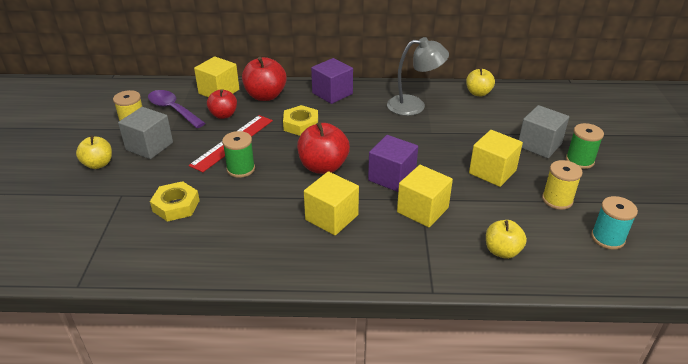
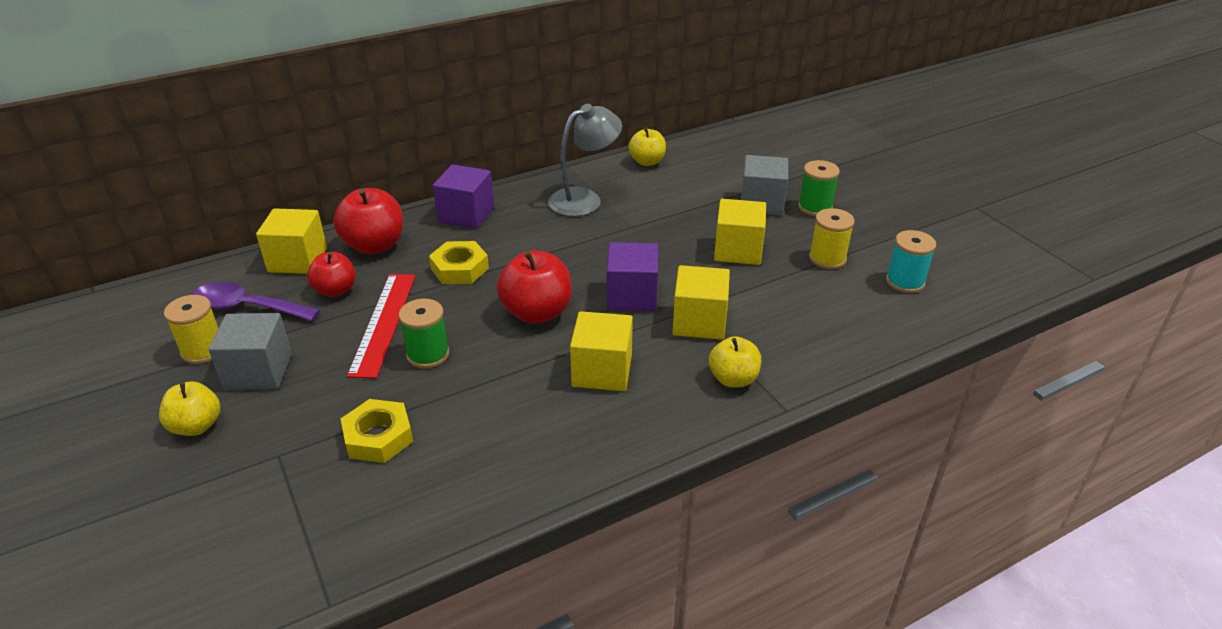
camera: 30 degrees left, 0 degrees up
(502, 251) = (819, 335): yellow apple -> yellow apple (733, 379)

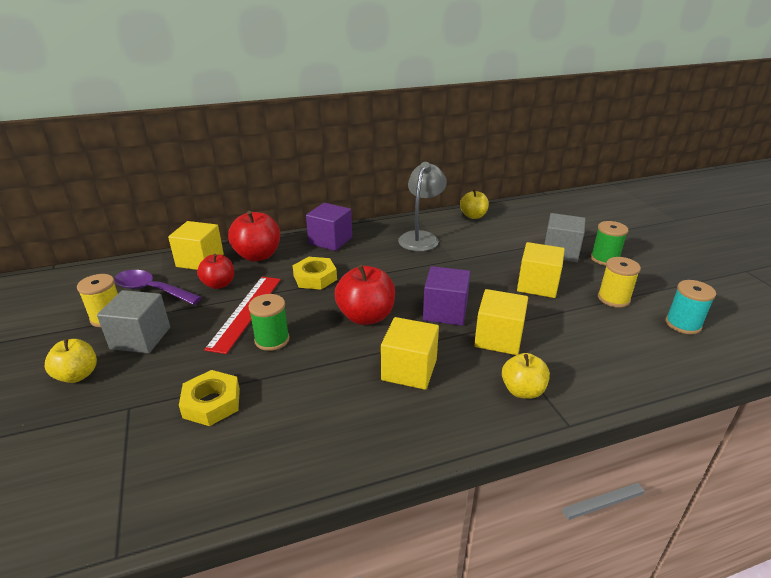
camera: 10 degrees right, 5 degrees down
(584, 199) = (421, 237): grey lamp -> grey lamp turned 45 degrees counterclockwise

